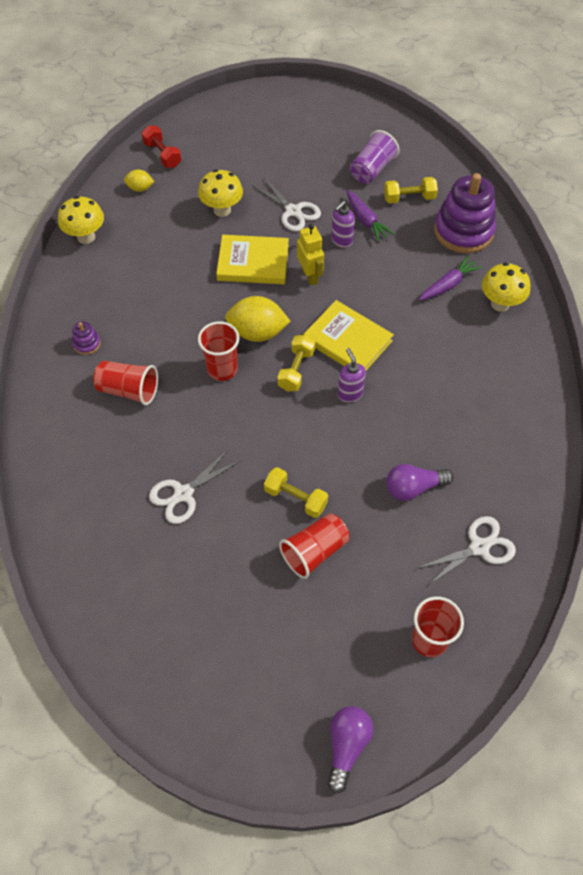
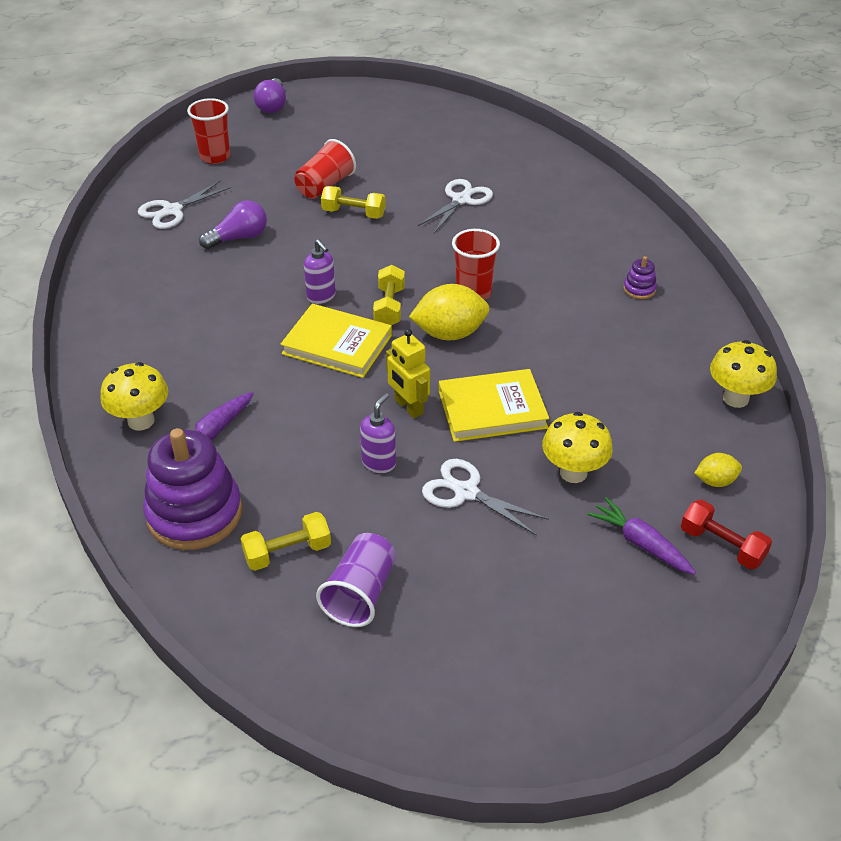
camera: 165 degrees right, 15 degrees down
(129, 390) = (563, 260): red cup -> none
(366, 220) = (350, 500): purple carrot -> purple carrot (641, 543)

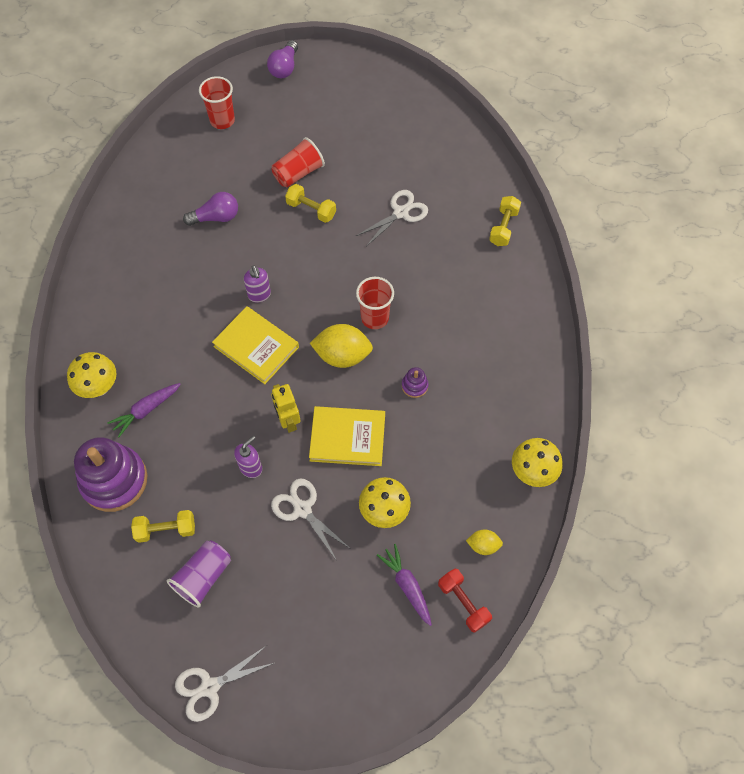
camera: 15 degrees right, 20 degrees up
(172, 211) = (174, 176): white scissors -> white scissors (209, 687)
(389, 307) = (306, 317): yellow dumbbell -> yellow dumbbell (503, 227)
(639, 289) = (505, 343): purple stacking toy -> purple stacking toy (414, 386)

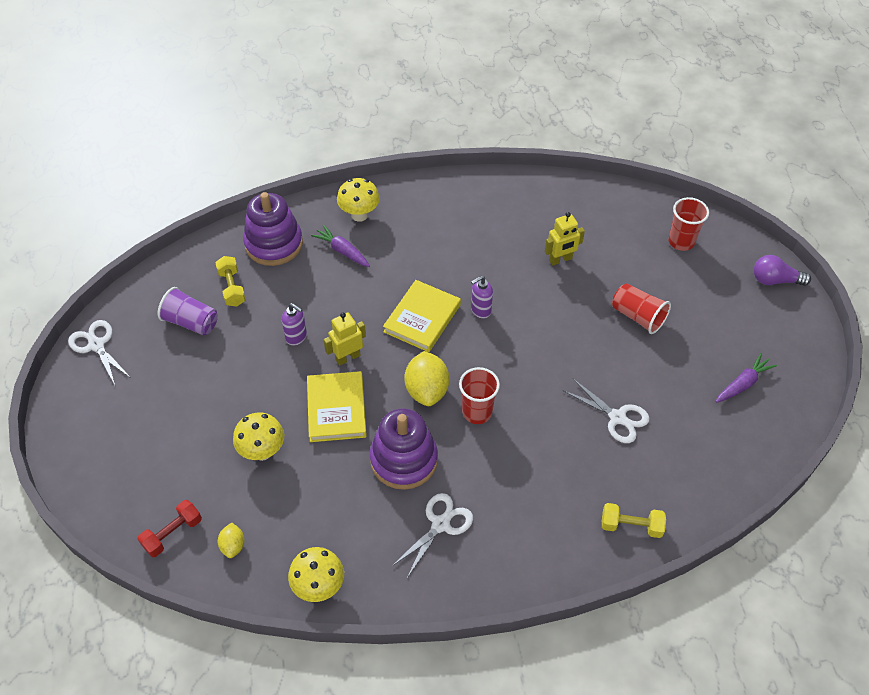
camera: 80 degrees right, 10 degrees down
(216, 217) = (560, 260): purple light bulb -> yellow robot
(302, 509) = (259, 384): white scissors -> white scissors (440, 524)
(311, 209) = (595, 335): yellow dumbbell -> none
(407, 586) = (188, 481): purple carrot -> purple carrot (743, 384)
(414, 386) = (404, 460): purple stacking toy -> purple stacking toy, size x2.38

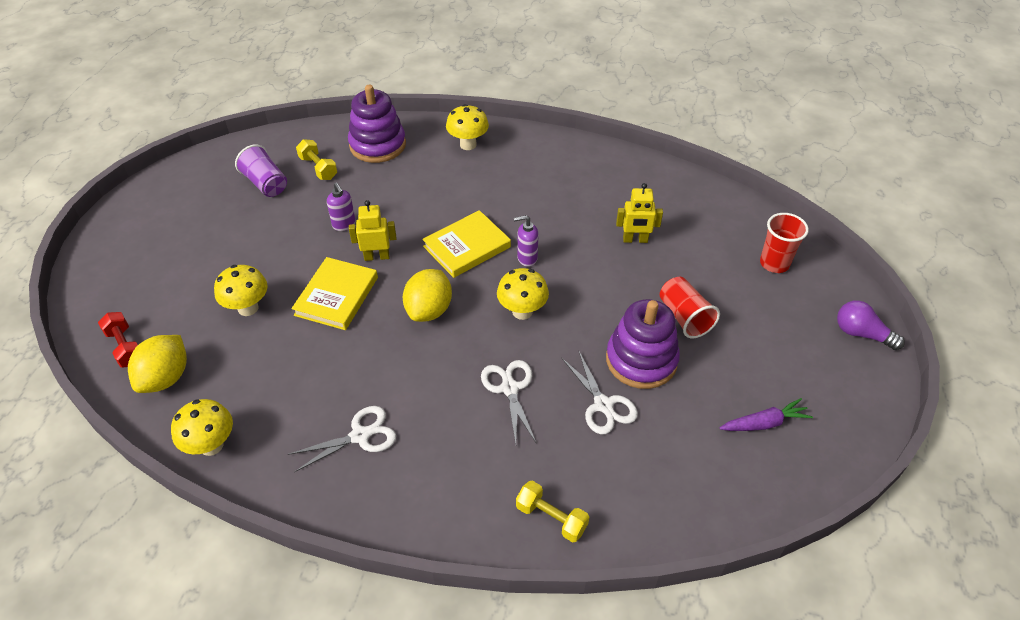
camera: 25 degrees right, 5 degrees down
(96, 345) = (179, 176): white scissors -> white scissors (510, 388)
(172, 533) = (125, 347): red dumbbell -> red dumbbell turned 75 degrees clockwise
(232, 288) = (318, 168): yellow dumbbell -> yellow dumbbell turned 45 degrees counterclockwise
(233, 546) = (166, 378): yellow lemon -> yellow lemon, size x1.88
(342, 251) = (433, 168): purple carrot -> none
(404, 460) = (366, 363): purple stacking toy -> purple stacking toy (641, 360)
(477, 412) = (464, 347): red cup -> none
(506, 361) = (522, 311): none -> yellow mushroom

